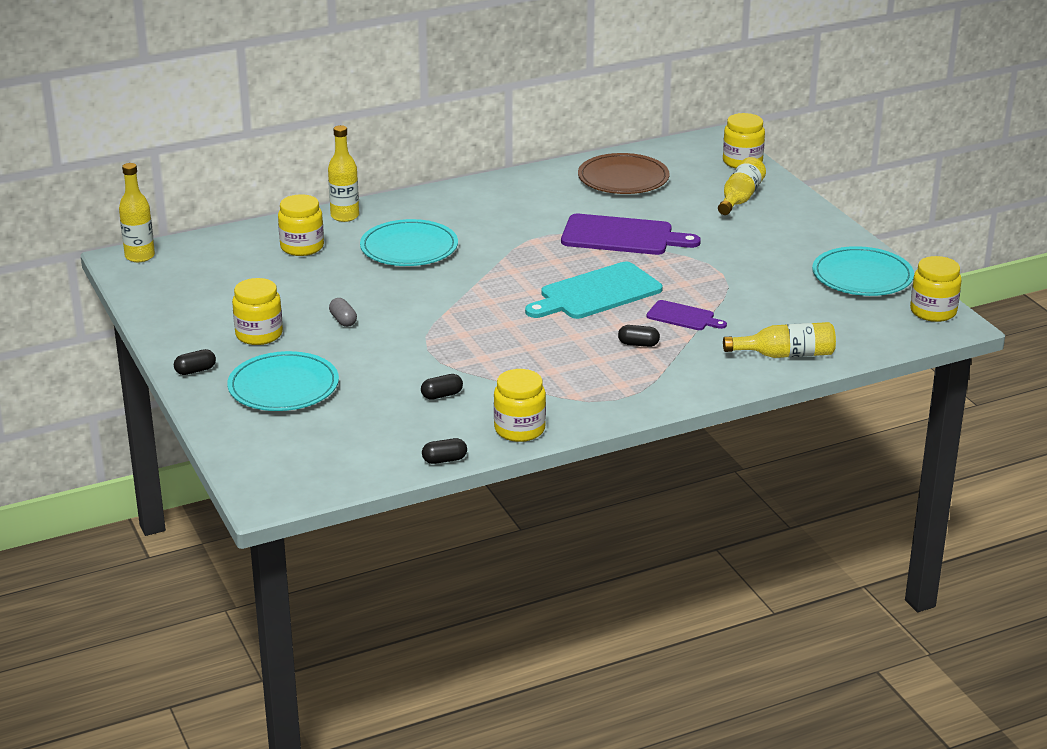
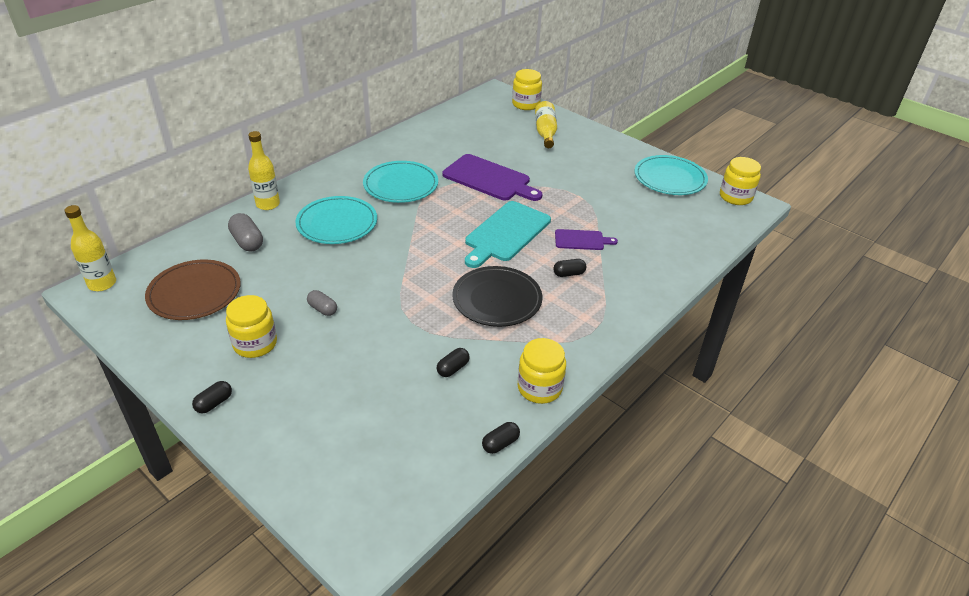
camera: 25 degrees left, 10 degrees up
(283, 386) = (308, 399): turquoise plate -> turquoise plate (401, 185)
(302, 247) = (247, 242): yellow jar -> grey capsule
(535, 350) = (497, 299): none -> black plate
(622, 236) = (489, 179): purple cutting board -> purple cutting board turned 45 degrees clockwise
(623, 178) = (457, 131): brown plate -> brown plate (194, 293)
(785, 354) = (675, 257): yellow bottle -> none

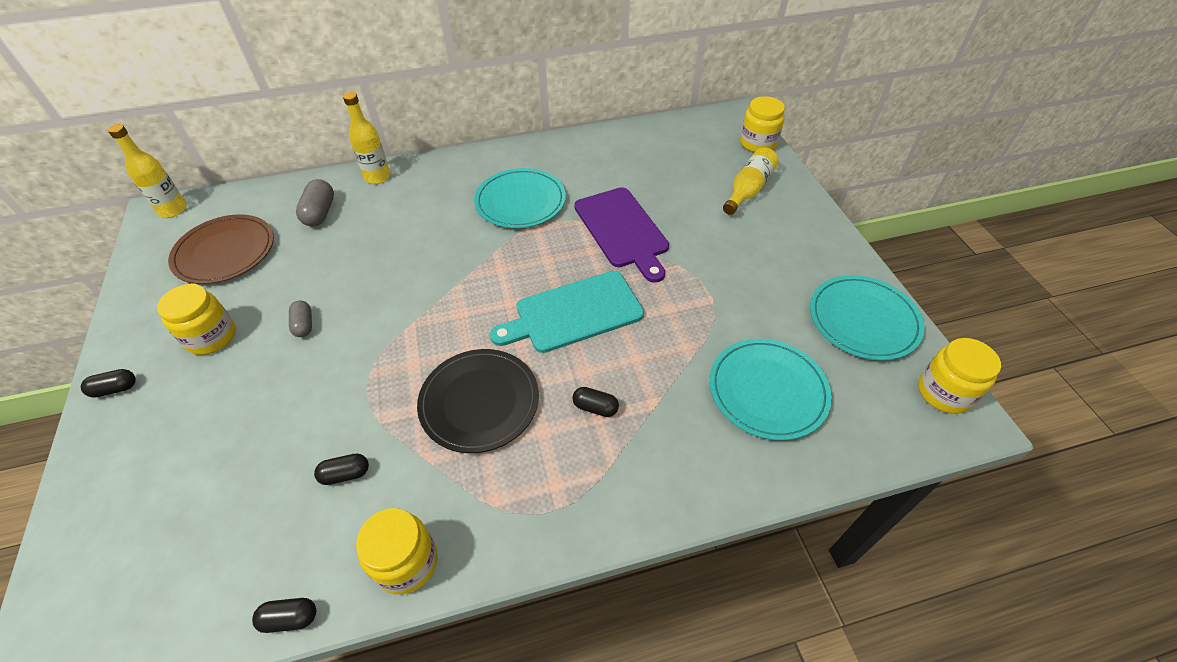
camera: 35 degrees right, 10 degrees up
(337, 223) = (416, 224): turquoise plate -> turquoise plate (767, 390)
(581, 240) = (656, 364): purple cutting board -> none

